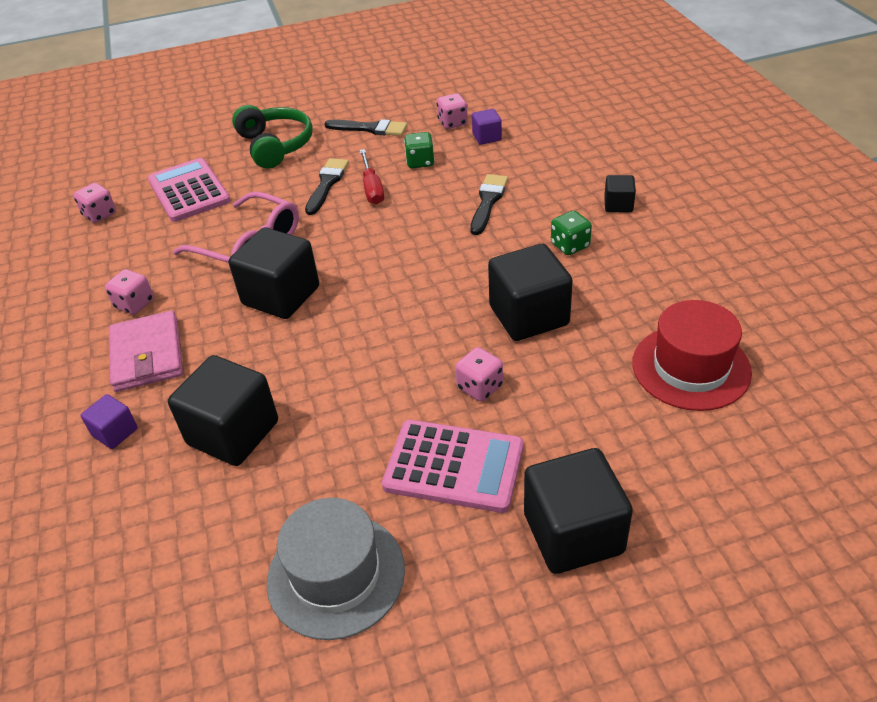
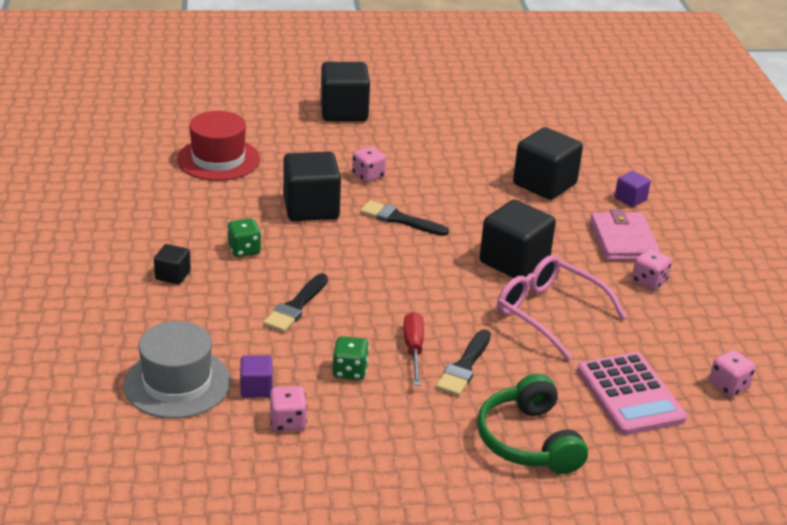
camera: 175 degrees left, 10 degrees down
(336, 575) = (478, 120): grey hat -> grey hat (177, 383)
(370, 128) = (399, 439): black brush -> black brush (399, 219)
(454, 466) = (400, 145): pink calculator -> none

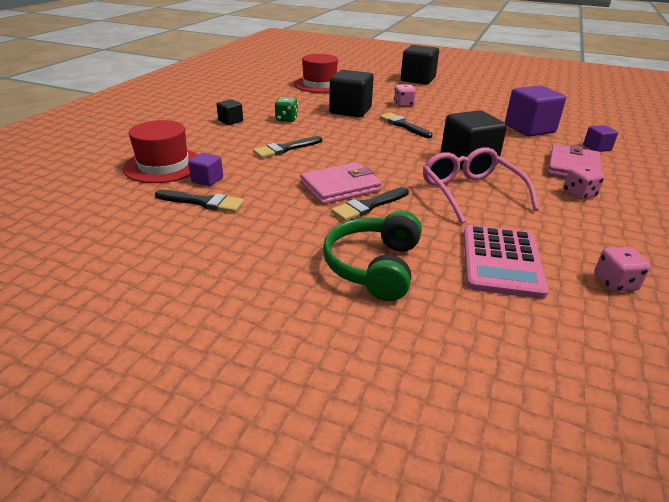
camera: 30 degrees right, 0 degrees up
(177, 383) = (163, 166): grey hat -> red hat
(288, 422) = (203, 202): pink dice -> black brush
(350, 371) = (280, 187): green dice -> none
(413, 349) = (340, 187): red screwdriver -> pink wallet
(544, 184) = (529, 129): black cube -> purple cube

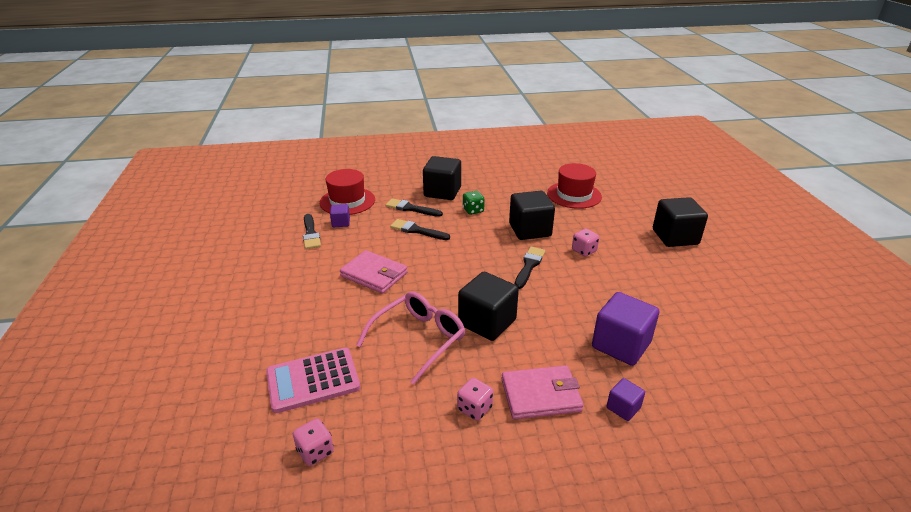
camera: 60 degrees right, 0 degrees up
(230, 121) = (442, 192): black cube -> black cube, size x2.01
(368, 206) = (354, 296): black brush -> black brush (411, 208)
(373, 266) = (273, 323): green headphones -> none

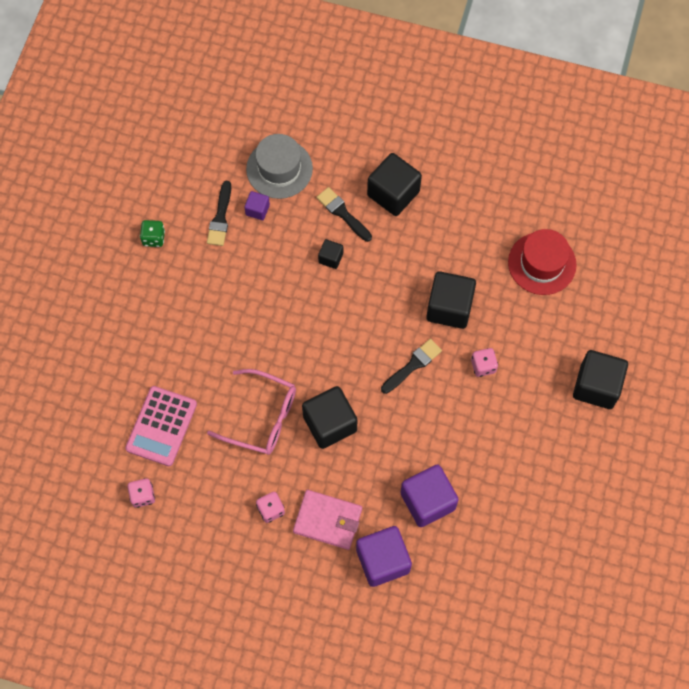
camera: 25 degrees right, 35 degrees up
(313, 380) = (161, 426): pink calculator -> pink calculator turned 75 degrees counterclockwise
(347, 201) = (279, 169): red hat -> grey hat
(374, 274) = (258, 313): pink wallet -> none
(417, 230) = (331, 258): black brush -> black cube
(419, 339) = (262, 417): pink glasses -> pink glasses turned 45 degrees clockwise
(473, 210) = (408, 245): green dice -> green dice (153, 238)
(623, 408) = (383, 560): purple cube -> purple cube, size x2.01

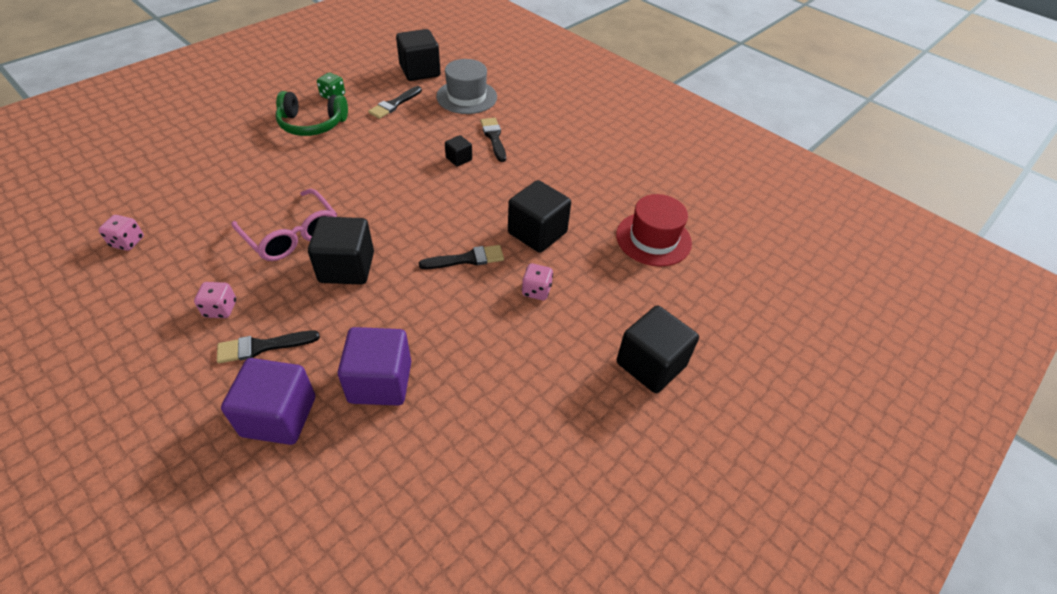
camera: 25 degrees right, 20 degrees down
(161, 426) = (203, 202): pink calculator -> none
(168, 287) = (312, 124): none -> green headphones
(257, 210) = (427, 111): purple cube -> none
(327, 520) = (263, 346): pink wallet -> black brush
(393, 193) = (547, 143): black cube -> black cube (420, 71)

